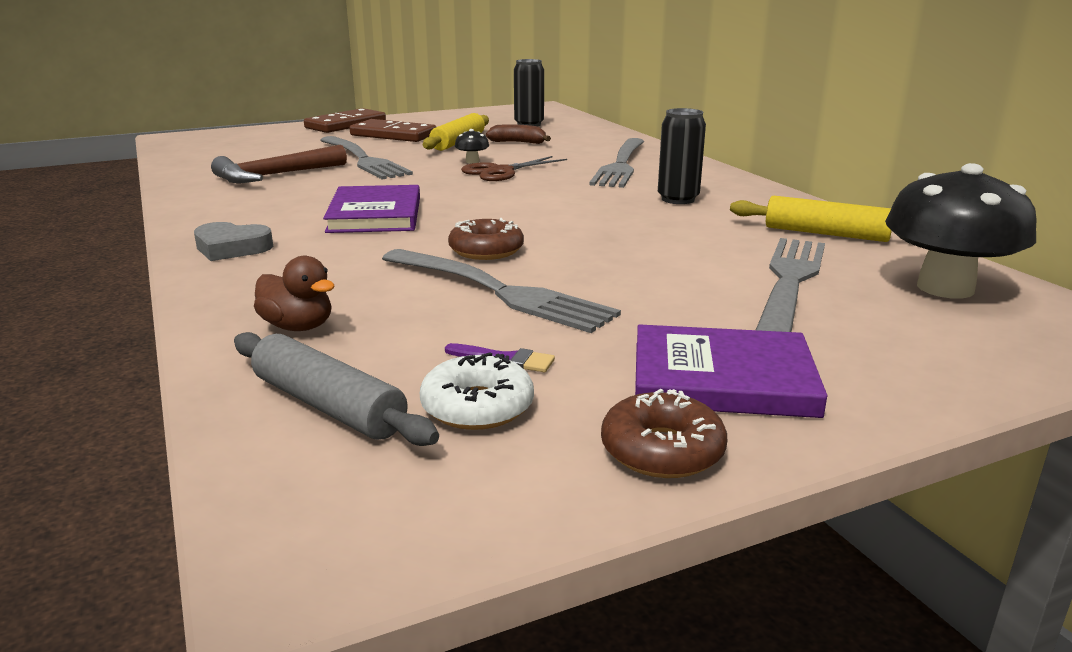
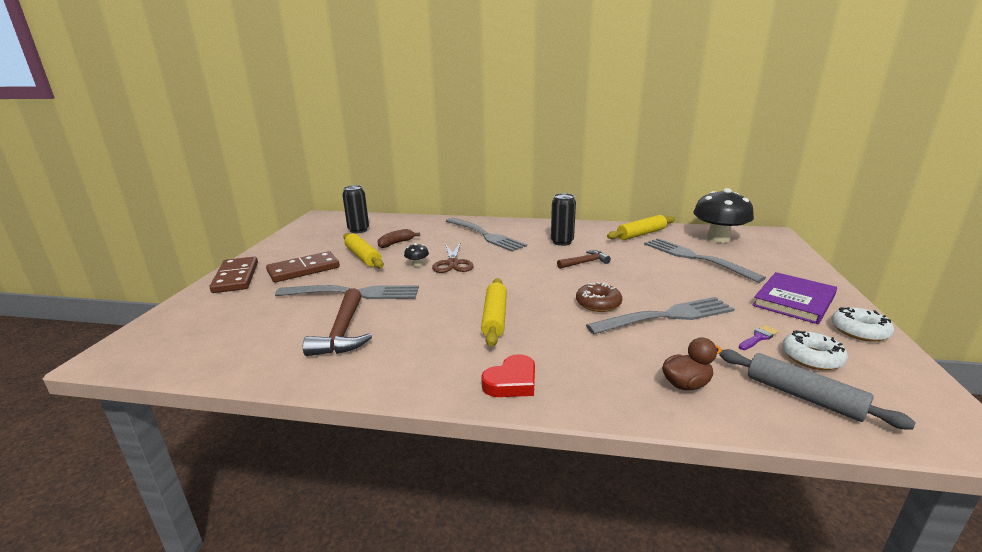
camera: 55 degrees left, 0 degrees up
(231, 248) = (511, 382): grey heart -> red heart
(328, 406) = (803, 396): grey rolling pin -> grey rolling pin turned 60 degrees clockwise
(375, 215) = (494, 318): purple book -> yellow rolling pin
(622, 222) = (585, 262): none -> brown hammer
(662, 450) = (859, 331): brown donut -> white donut

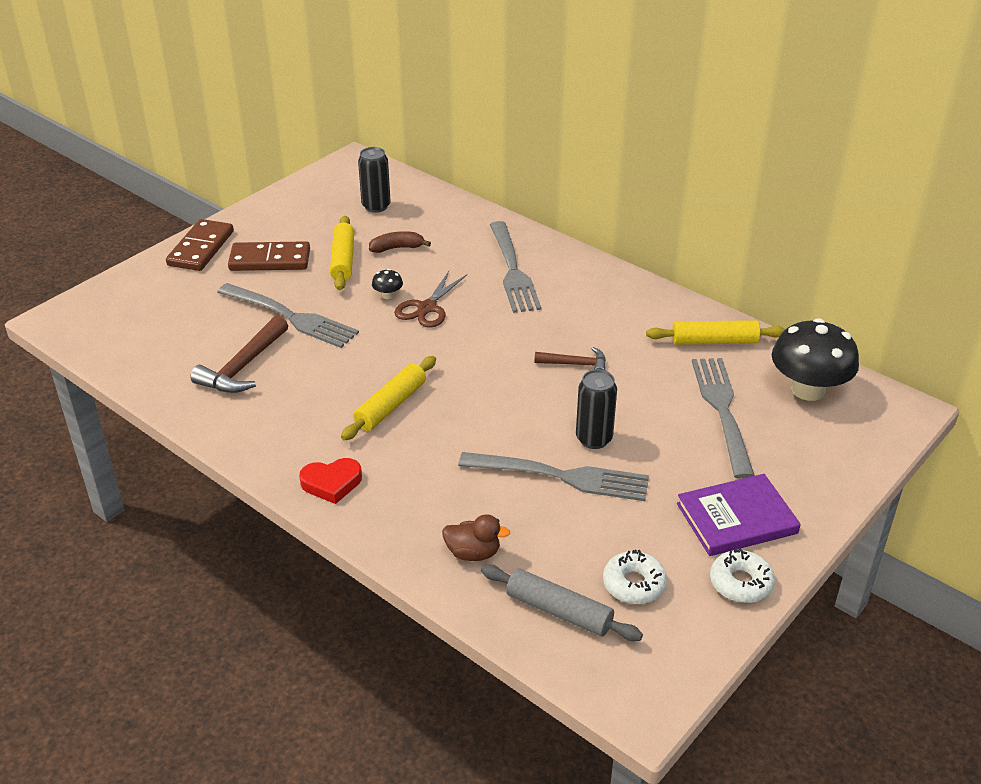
camera: 30 degrees right, 15 degrees up
(562, 242) = (592, 318): black can -> black can (594, 439)
(598, 303) = (513, 430): brown donut -> none
(758, 337) = (617, 541): purple brush -> none
(803, 396) = (559, 611): grey rolling pin -> grey rolling pin turned 45 degrees counterclockwise

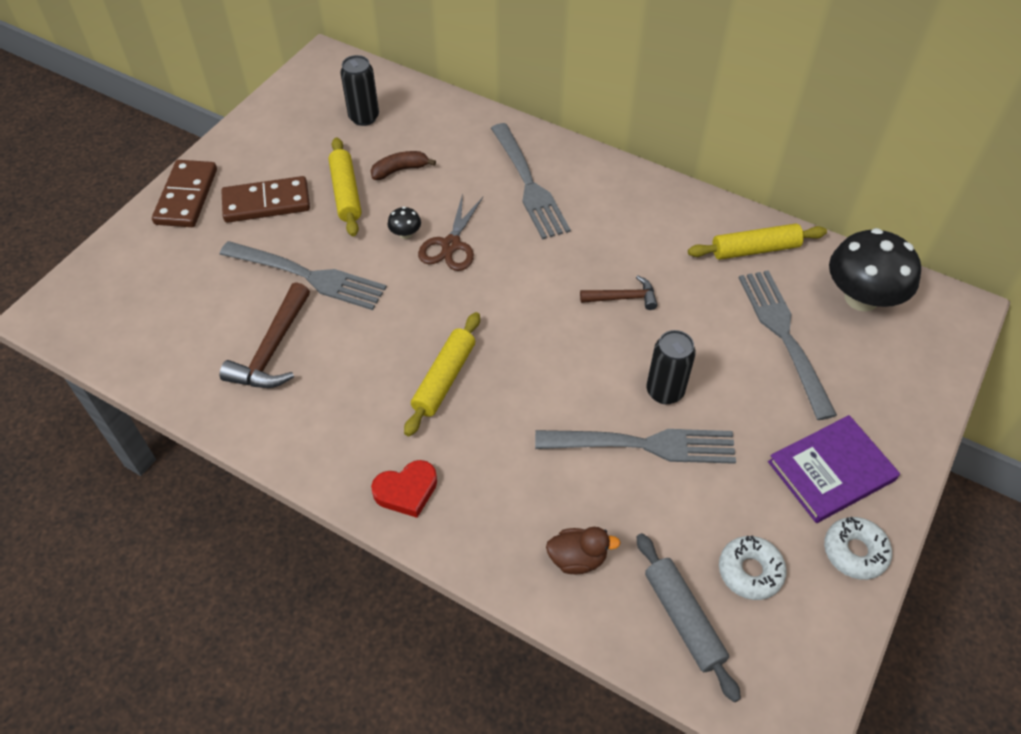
camera: 10 degrees left, 15 degrees up
(559, 611) = (683, 619): grey rolling pin -> grey rolling pin turned 45 degrees clockwise

